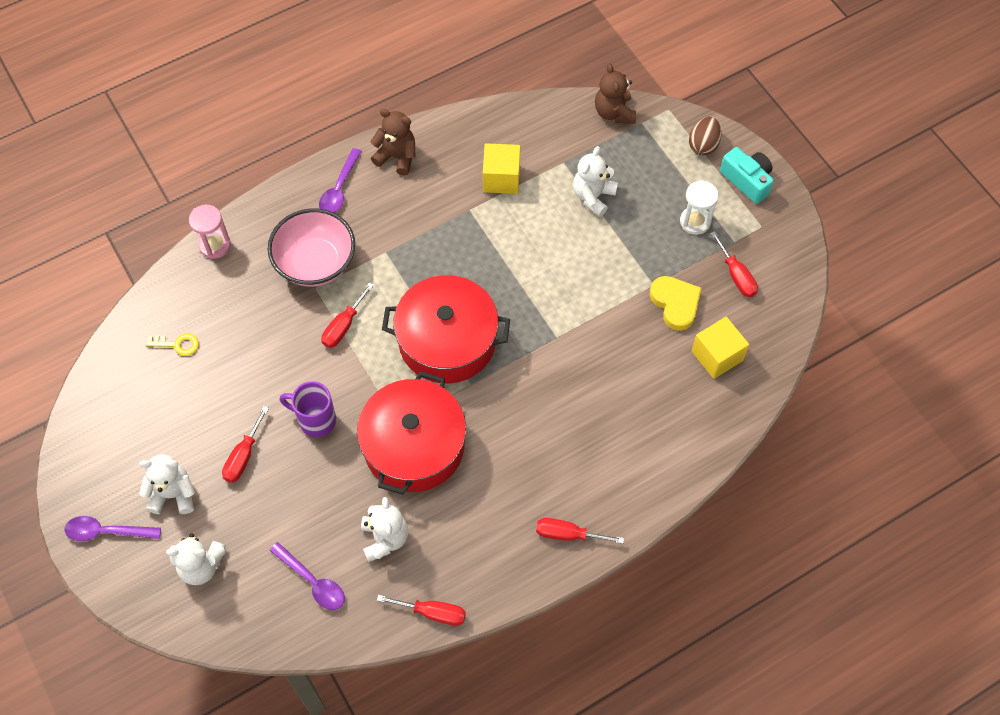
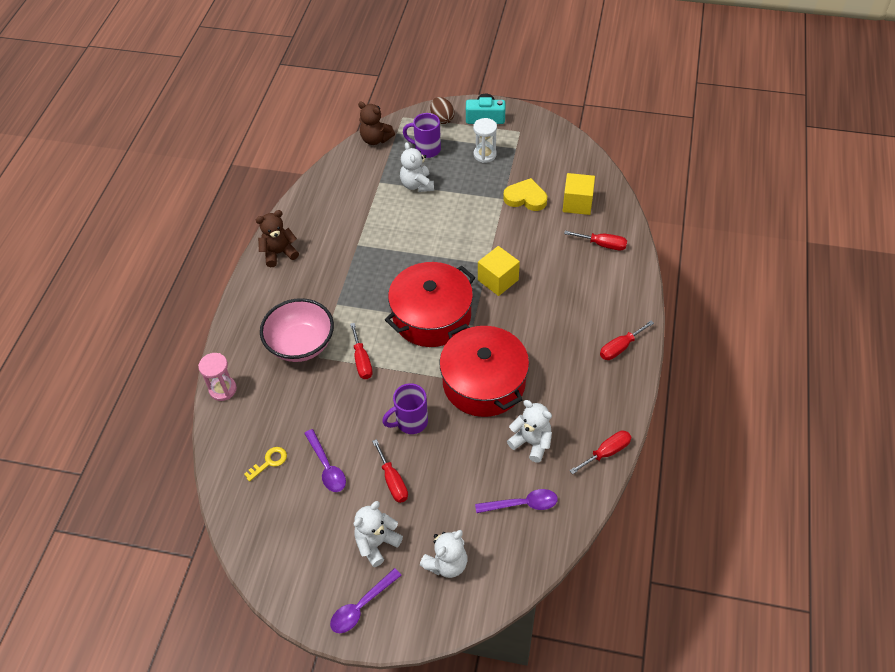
camera: 45 degrees left, 10 degrees down
(339, 189) = (265, 296): purple spoon -> purple spoon (327, 467)
(501, 178) = (355, 216): yellow cube -> yellow cube (498, 280)
(647, 166) = (426, 149): none -> purple mug
(736, 275) = (537, 161): red screwdriver -> red screwdriver (602, 244)

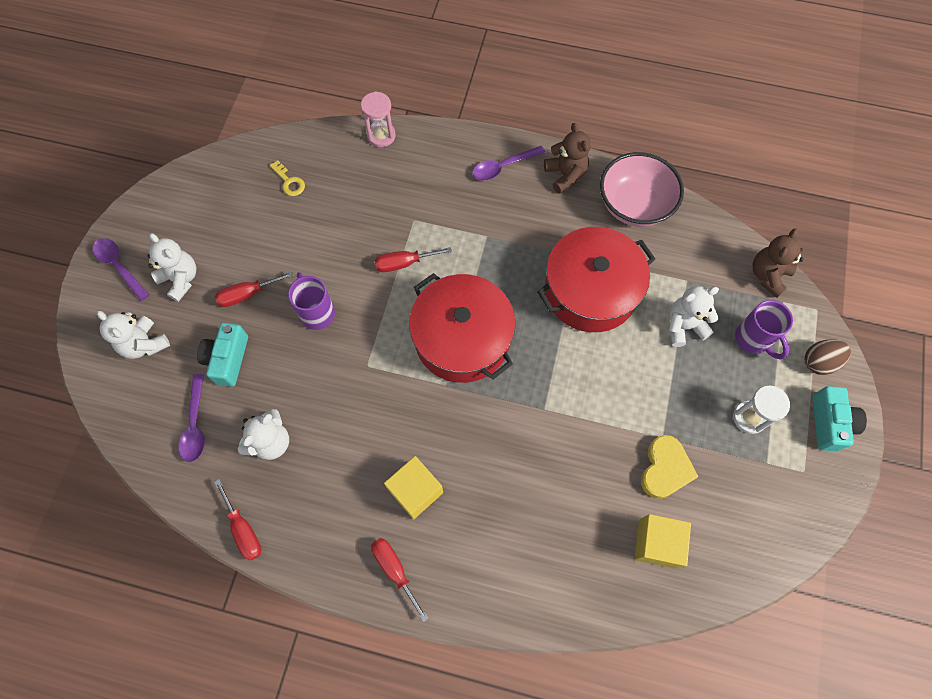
camera: 90 degrees right, 15 degrees up
(301, 344) = (432, 203): pink bowl -> pink bowl (634, 205)
(327, 467) = (275, 232): purple spoon -> purple spoon (503, 167)
(426, 149) = (753, 339): purple mug -> purple mug turned 135 degrees clockwise
(458, 488) = (228, 359): none -> turquoise camera
(484, 382) = (360, 393): red pot -> red pot (590, 291)
(498, 280) = (516, 420): yellow cube -> yellow cube (415, 491)
(602, 244) = (576, 571): red screwdriver -> none

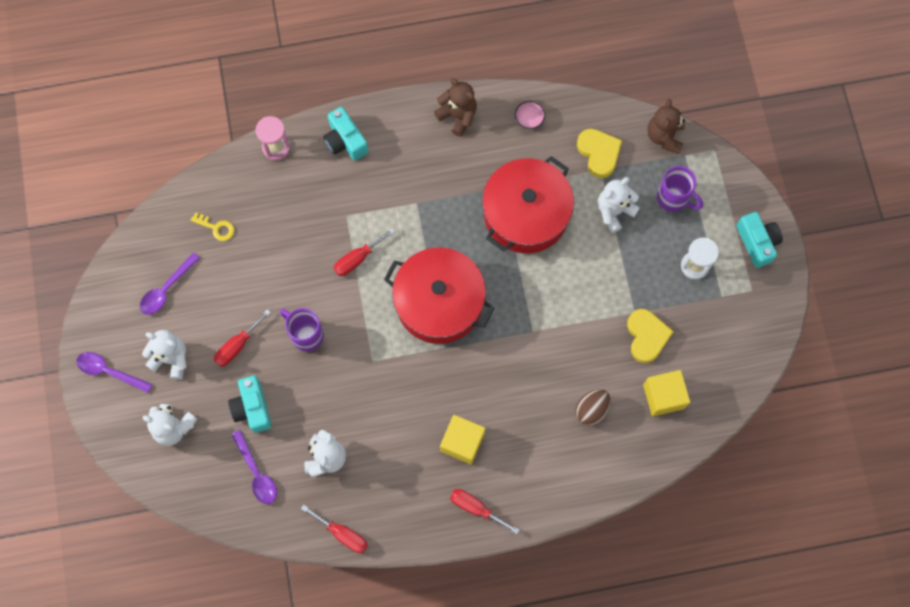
camera: 25 degrees left, 5 degrees up
(447, 155) = (345, 141): none -> turquoise camera
(503, 167) = (400, 131): purple spoon -> purple spoon (166, 289)
(634, 205) = (529, 119): pink bowl -> pink bowl, size x0.40
(692, 264) = (599, 153): none -> yellow heart
(819, 362) = (731, 195): brown egg -> brown egg (591, 410)

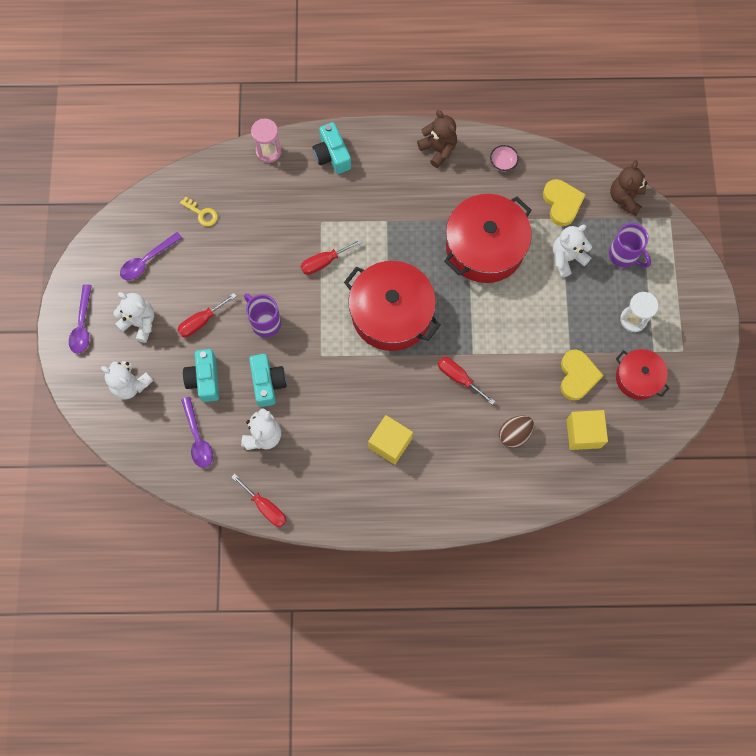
camera: 10 degrees right, 0 degrees up
(109, 371) = (82, 325): purple spoon -> purple spoon turned 120 degrees counterclockwise
(476, 508) = (392, 505): red screwdriver -> red screwdriver (459, 378)
(710, 327) = (638, 378): none -> red pot
(757, 242) = (695, 308): turquoise camera -> turquoise camera (268, 383)

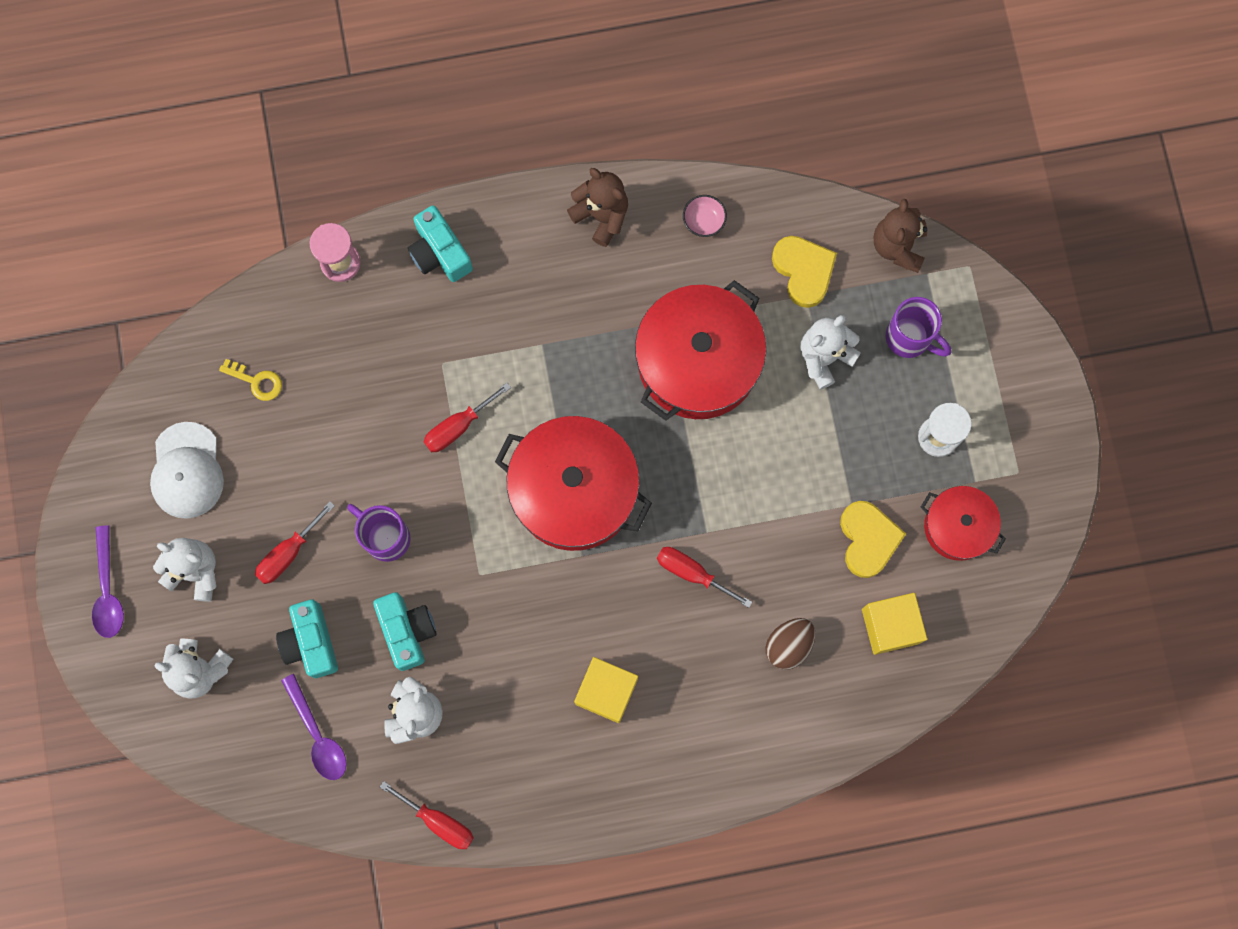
camera: 10 degrees left, 5 degrees up
(147, 260) = (187, 471): purple spoon -> white cap

